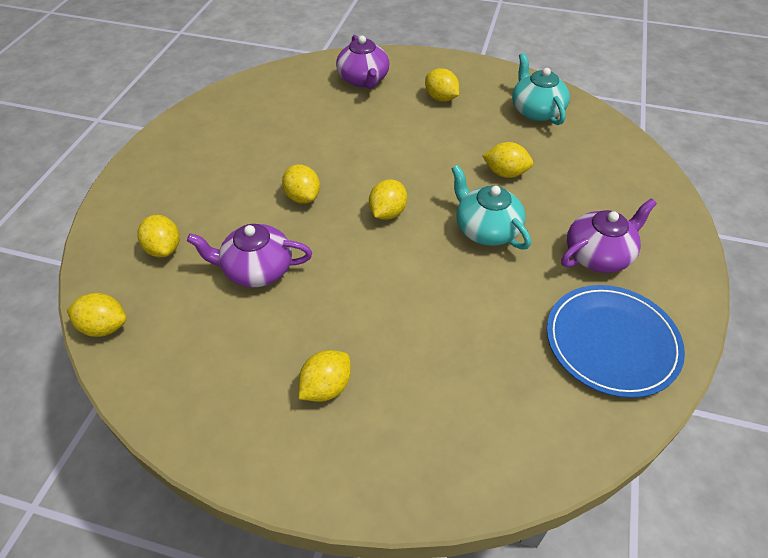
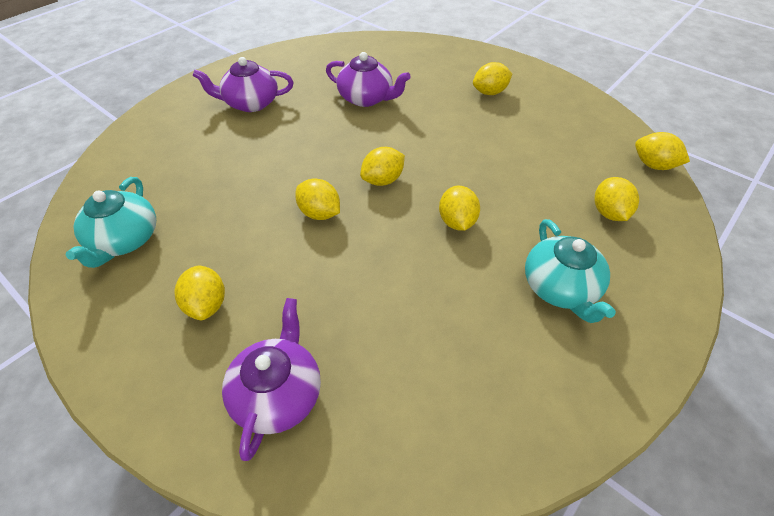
camera: 155 degrees left, 0 degrees up
(256, 269) = (521, 170): purple teapot -> purple teapot (366, 98)
(486, 229) = (311, 142): turquoise teapot -> turquoise teapot (560, 288)
(505, 173) = (244, 181): yellow lemon -> yellow lemon (319, 213)
(611, 342) = (302, 66): blue plate -> none

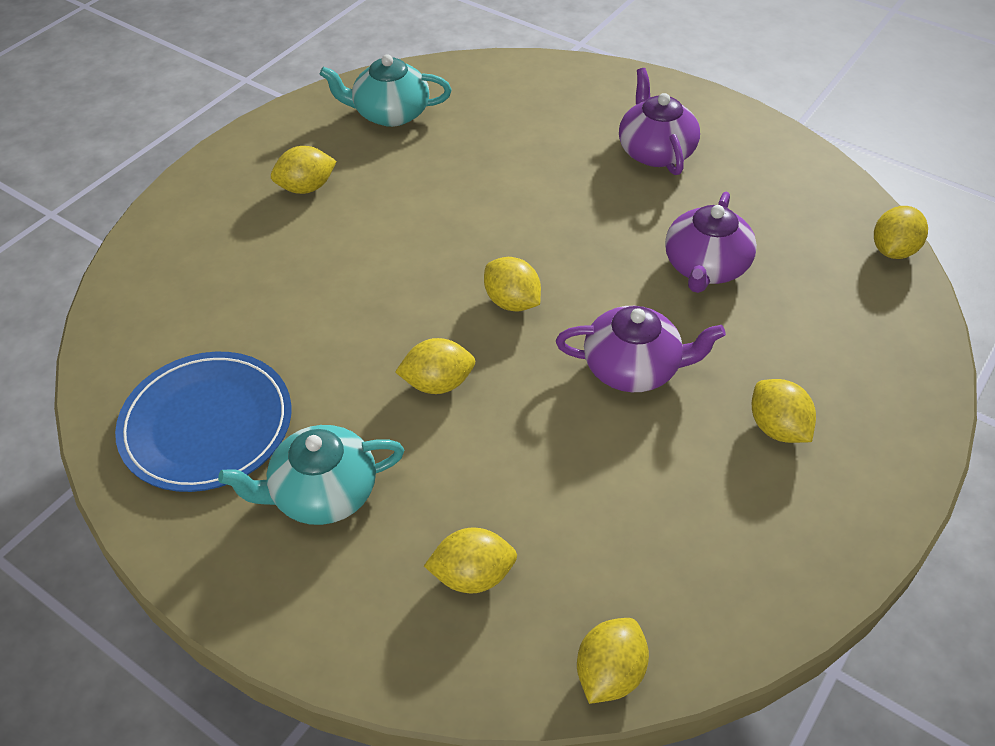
camera: 85 degrees right, 0 degrees up
(278, 394) = (203, 254): purple teapot -> purple teapot (633, 368)
(319, 213) = (442, 249): yellow lemon -> yellow lemon (893, 250)
(501, 372) = (207, 424): none -> blue plate

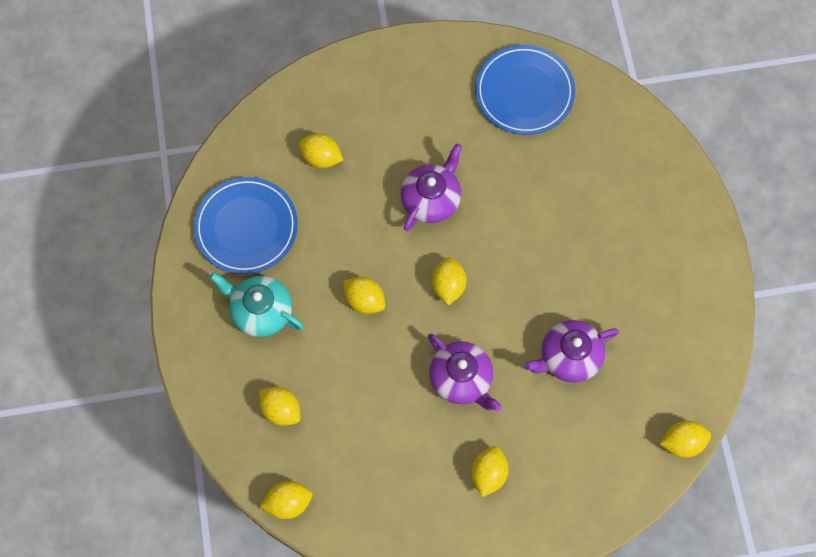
camera: 45 degrees right, 20 degrees up
(306, 188) = (425, 112): yellow lemon -> yellow lemon (321, 158)
(390, 113) = (524, 92): turquoise teapot -> blue plate
(655, 151) = (639, 257): purple teapot -> purple teapot (431, 199)

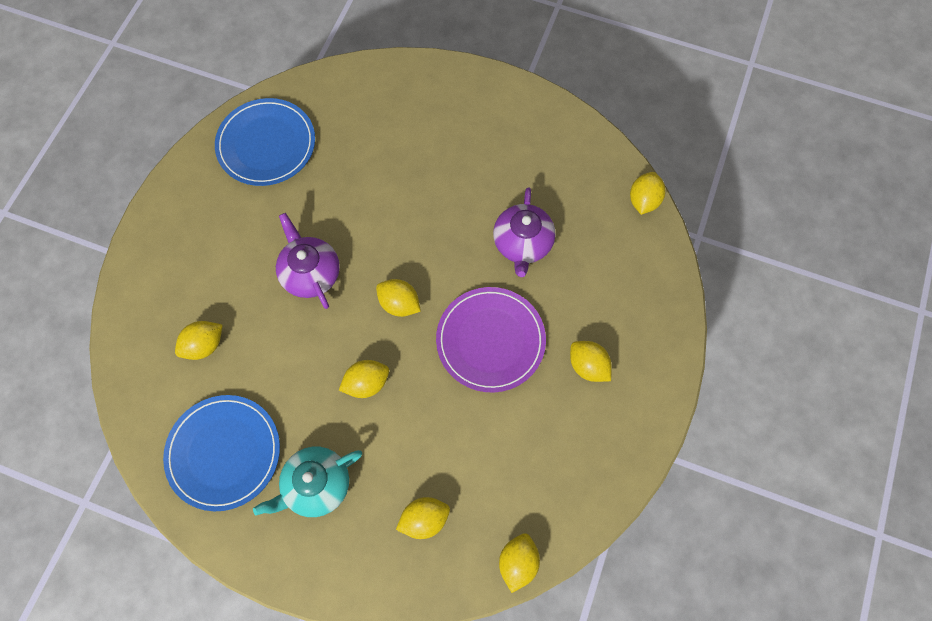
camera: 60 degrees left, 0 degrees up
(461, 379) = (490, 340): purple teapot -> purple plate

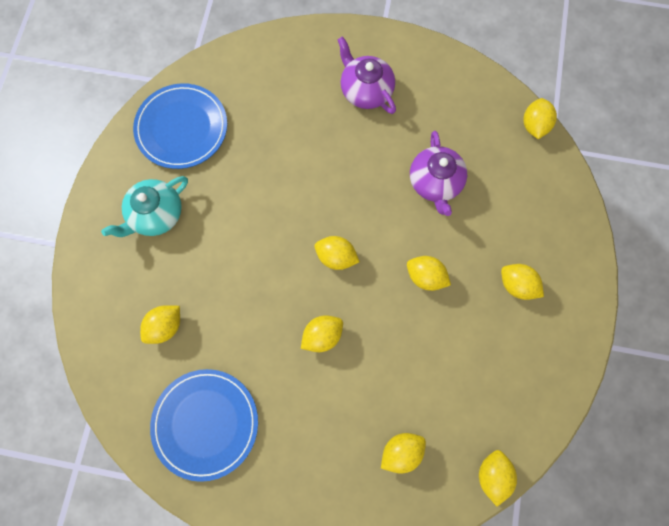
camera: 10 degrees left, 5 degrees up
(310, 273) = (249, 242): purple teapot -> purple teapot (365, 90)
(316, 485) = (296, 438): turquoise teapot -> turquoise teapot (156, 214)
(490, 340) = (425, 277): purple plate -> yellow lemon

